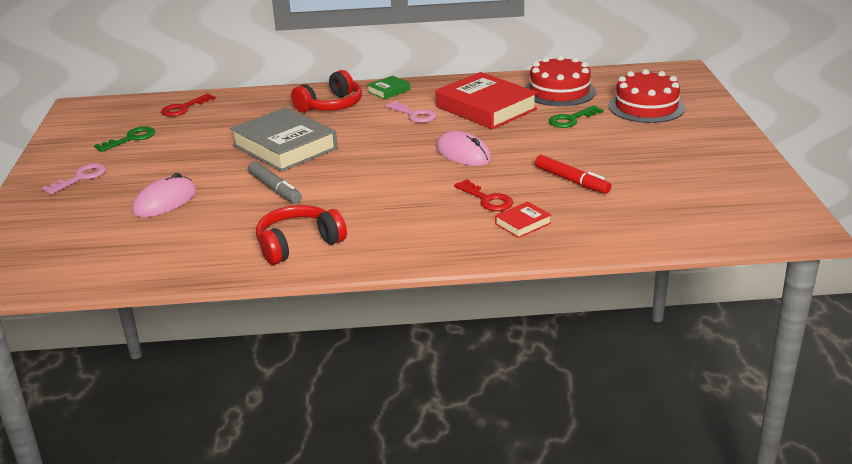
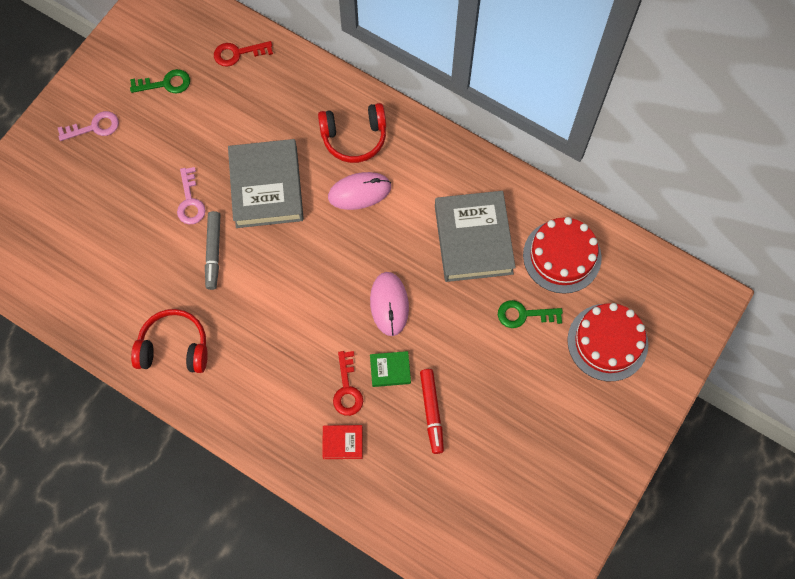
camera: 35 degrees right, 40 degrees up
(165, 201) = (128, 212): pink mouse -> pink mouse (359, 192)
(389, 91) = (421, 144): green book -> green book (390, 370)
(414, 115) = (406, 206): pink key -> pink key (190, 201)
(486, 108) = (473, 239): red book -> grey book

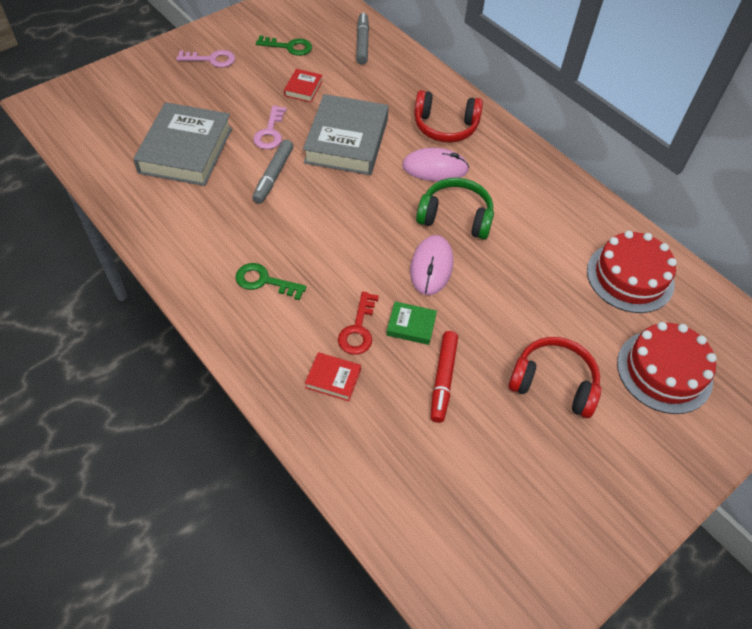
camera: 15 degrees right, 15 degrees down
(174, 347) = (198, 241): red headphones -> red headphones (553, 383)
(201, 135) = (303, 88): none -> red book
(238, 53) = (362, 43): red key -> grey marker
(394, 242) = (455, 217): none -> green headphones
(473, 239) = (538, 236): grey book -> grey book (186, 150)
(524, 315) = (574, 317): green key -> green key (264, 281)

